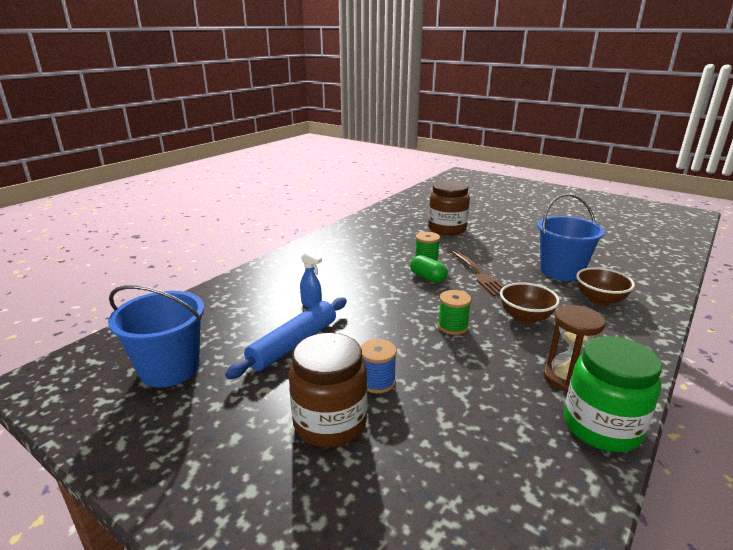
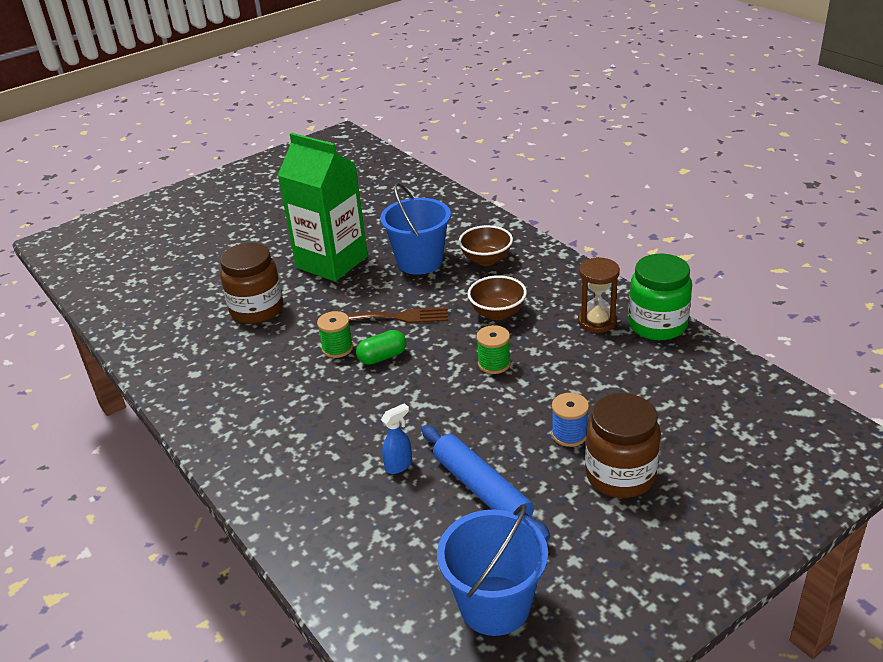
camera: 70 degrees left, 10 degrees up
(523, 240) = (332, 262): none -> green carton

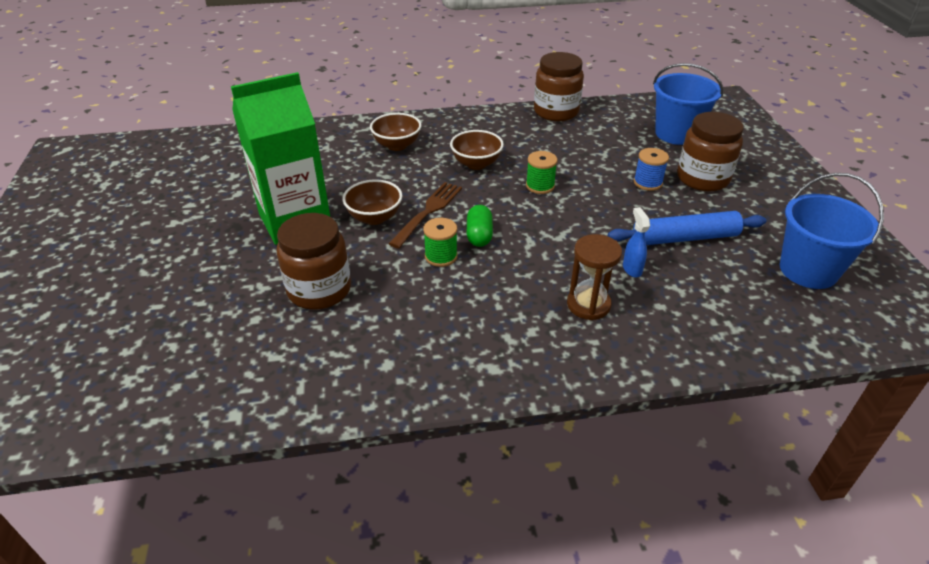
camera: 65 degrees left, 5 degrees up
(365, 295) = (374, 217): none -> brown bowl
(419, 261) = (358, 175): blue bucket -> blue bucket (676, 134)
(597, 321) = (530, 130): brown hourglass -> brown hourglass (588, 305)
(657, 325) = (556, 112): green jar -> brown jar

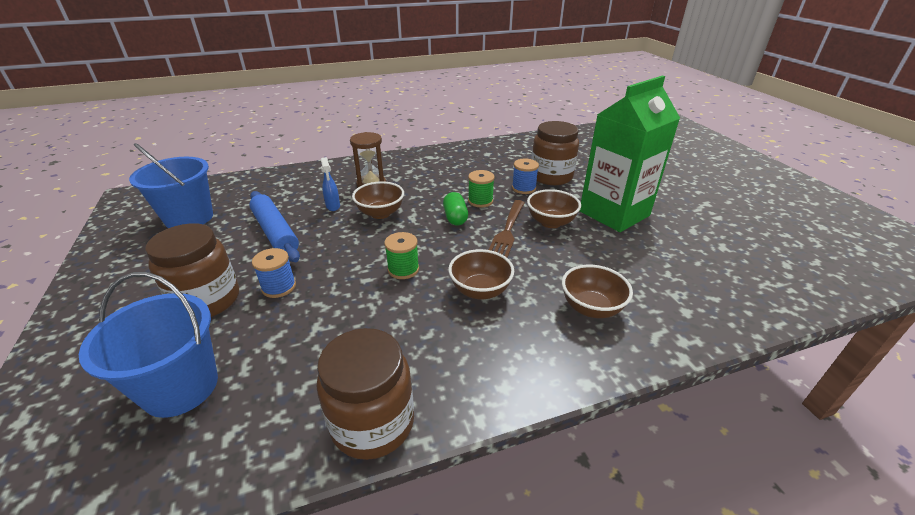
camera: 170 degrees right, 5 degrees down
(373, 272) = (523, 188): none -> blue spool
(568, 251) = (380, 213): none -> brown bowl
(684, 238) = (275, 232): blue rolling pin -> blue rolling pin turned 75 degrees clockwise

